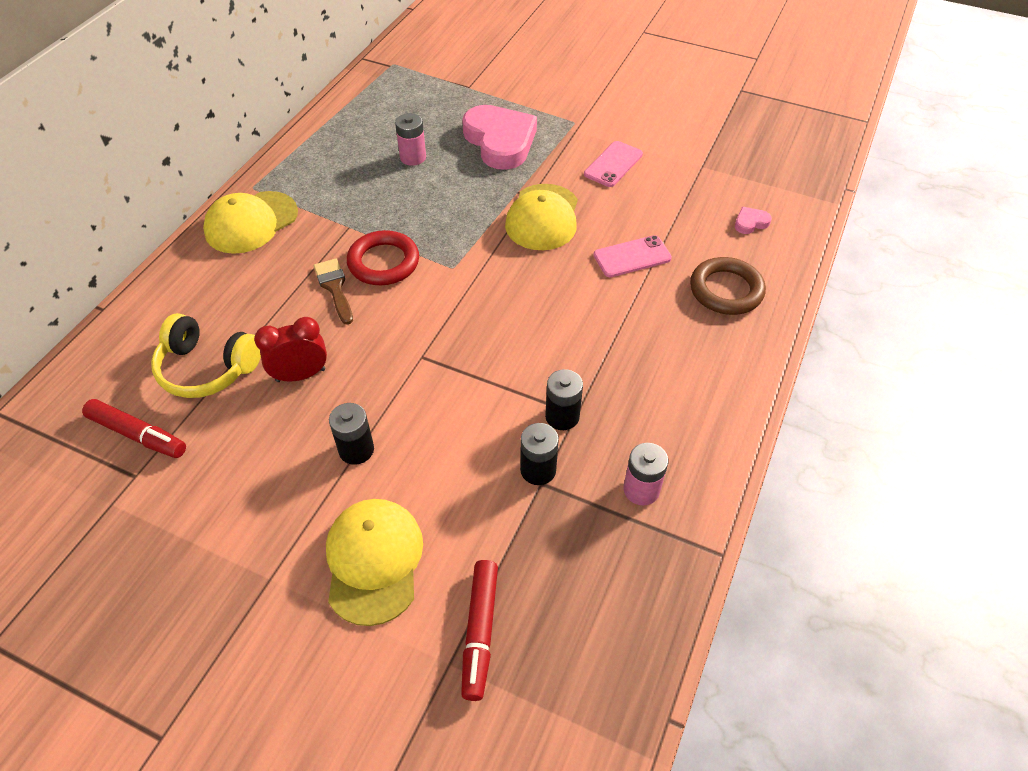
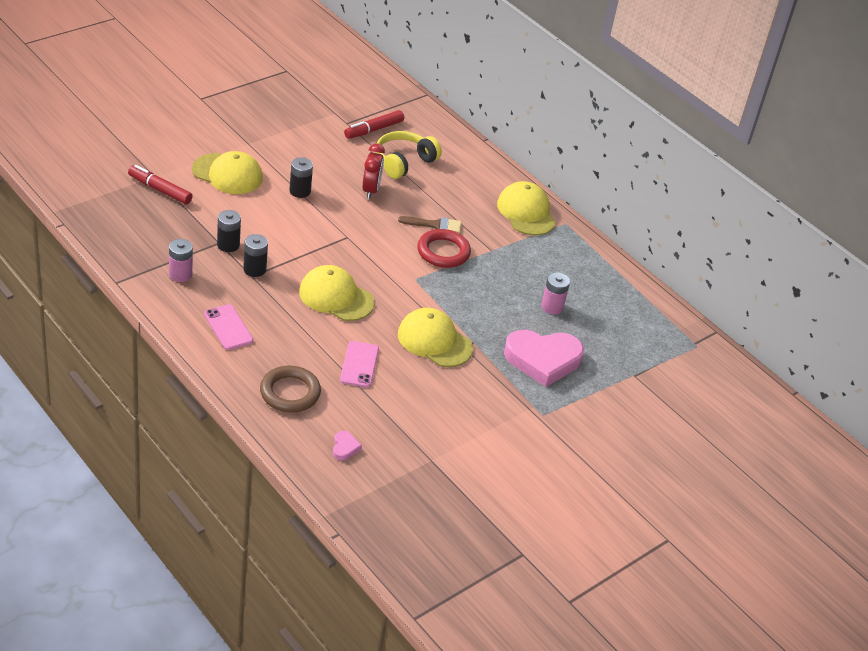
camera: 110 degrees right, 10 degrees down
(544, 319) = (336, 297): none -> yellow cap
(613, 164) = (470, 408): pink phone -> pink phone (228, 327)

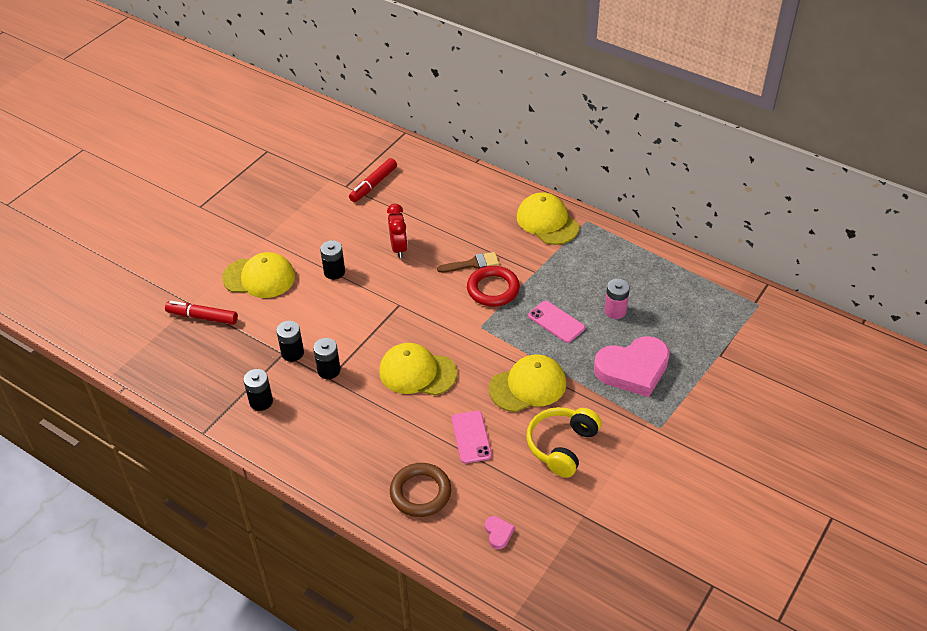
camera: 10 degrees left, 5 degrees up
(180, 274) = (261, 401): pink battery -> black battery
(228, 327) = (331, 443): pink phone -> pink phone (556, 322)
(404, 162) = (415, 208): yellow headphones -> yellow headphones (562, 446)
(434, 341) = (528, 386): yellow cap -> yellow cap turned 135 degrees clockwise

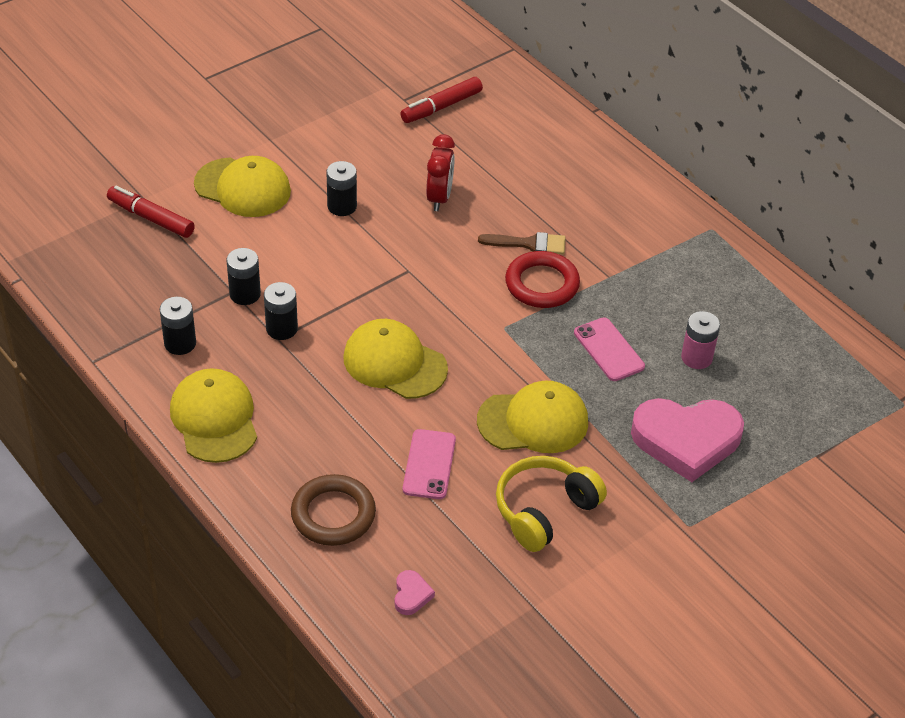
camera: 15 degrees right, 0 degrees up
(547, 222) = (655, 215): yellow cap -> yellow cap (214, 419)

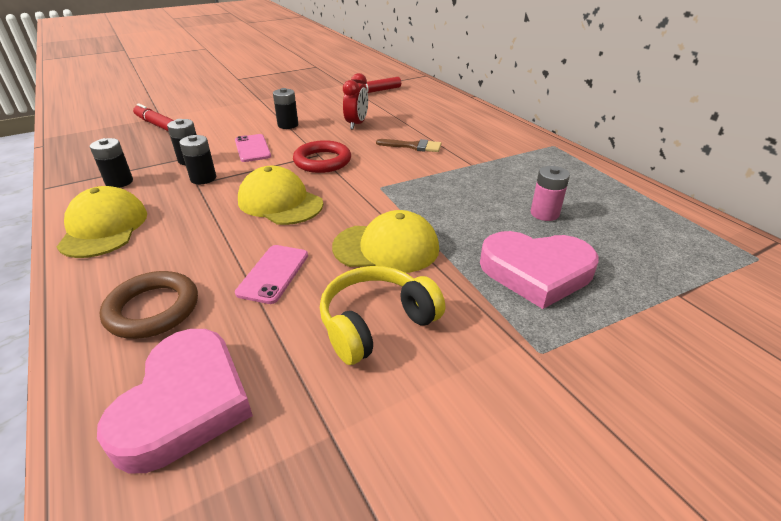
camera: 10 degrees right, 10 degrees down
(243, 188) = (228, 115): yellow cap -> none
(411, 595) = (185, 403): pink heart -> pink heart, size x2.50
(542, 284) = (417, 166): red ring -> red ring (322, 161)
(608, 350) = (466, 204): pink phone -> pink phone (252, 148)

